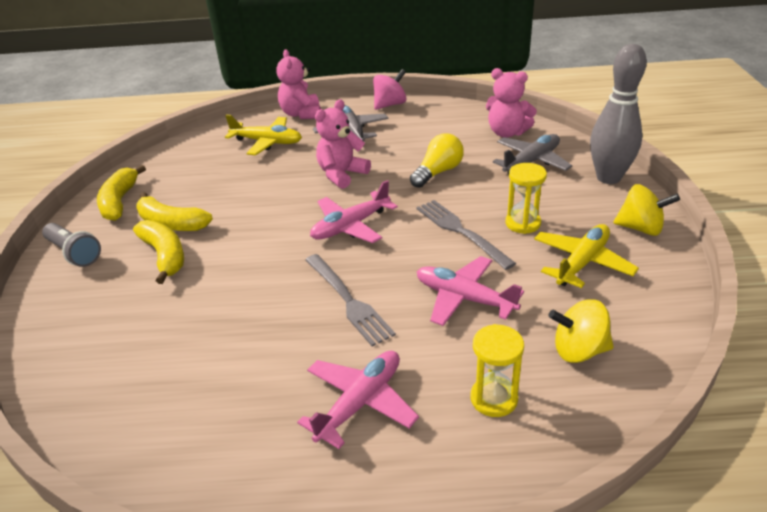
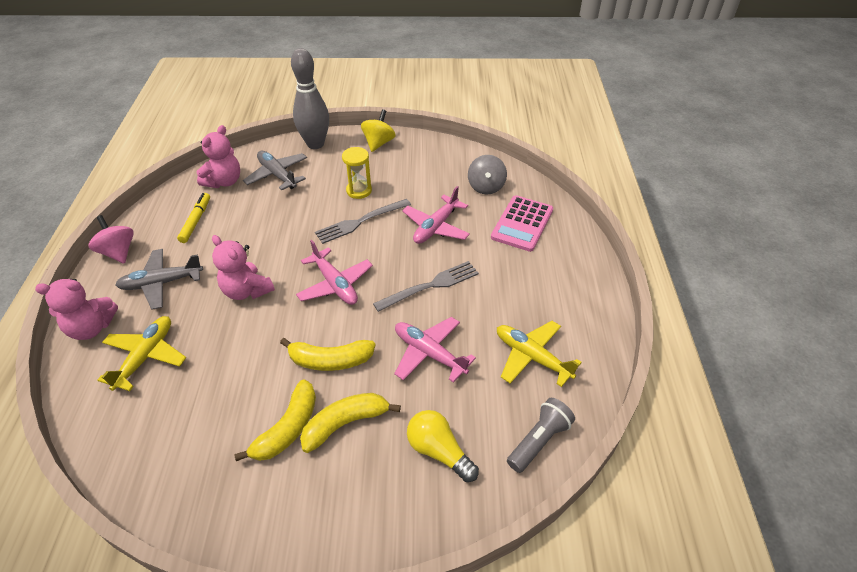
camera: 90 degrees left, 10 degrees up
(74, 253) = (319, 520): grey flashlight -> grey flashlight (539, 441)
(120, 201) = (221, 497): yellow banana -> yellow banana (330, 360)
(360, 403) = (527, 280): pink plane -> pink plane (429, 353)
(438, 172) = (271, 227): yellow light bulb -> yellow light bulb (439, 451)
(439, 130) = (196, 221): none -> yellow marker
(494, 398) = (522, 223): yellow hourglass -> pink calculator
(578, 350) = (486, 187): yellow spinning top -> grey spinning top
(582, 262) = (408, 172): yellow plane -> yellow plane (532, 357)

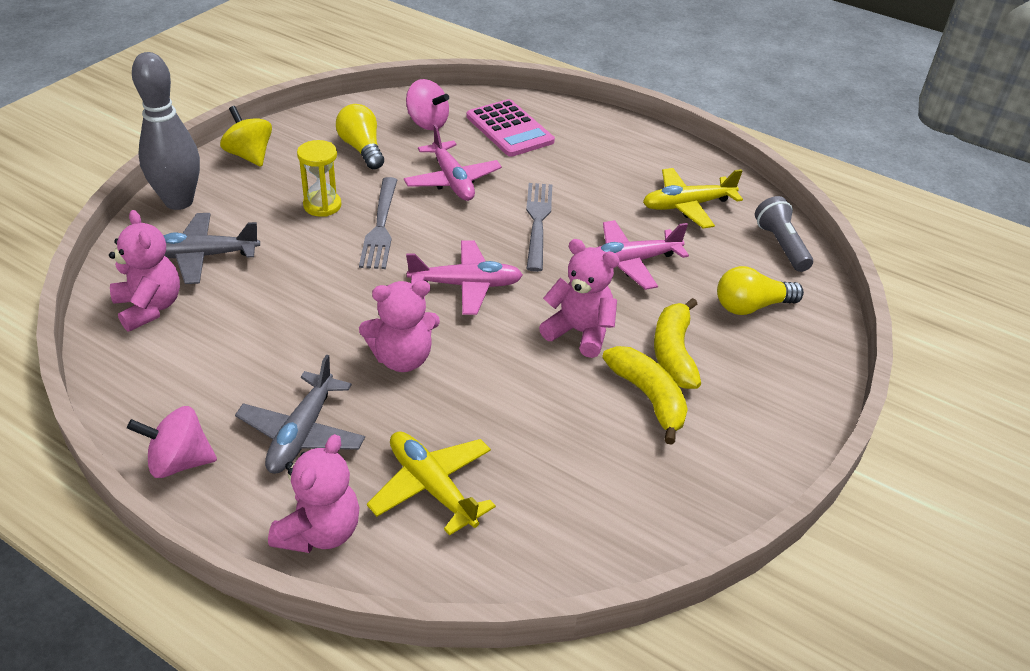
camera: 60 degrees left, 5 degrees down
(196, 221) = (205, 361): yellow marker -> none
(330, 360) = (579, 332): yellow banana -> pink teddy bear
(429, 176) = (362, 149): none -> yellow light bulb
(486, 187) = (427, 123): grey spinning top -> pink spinning top

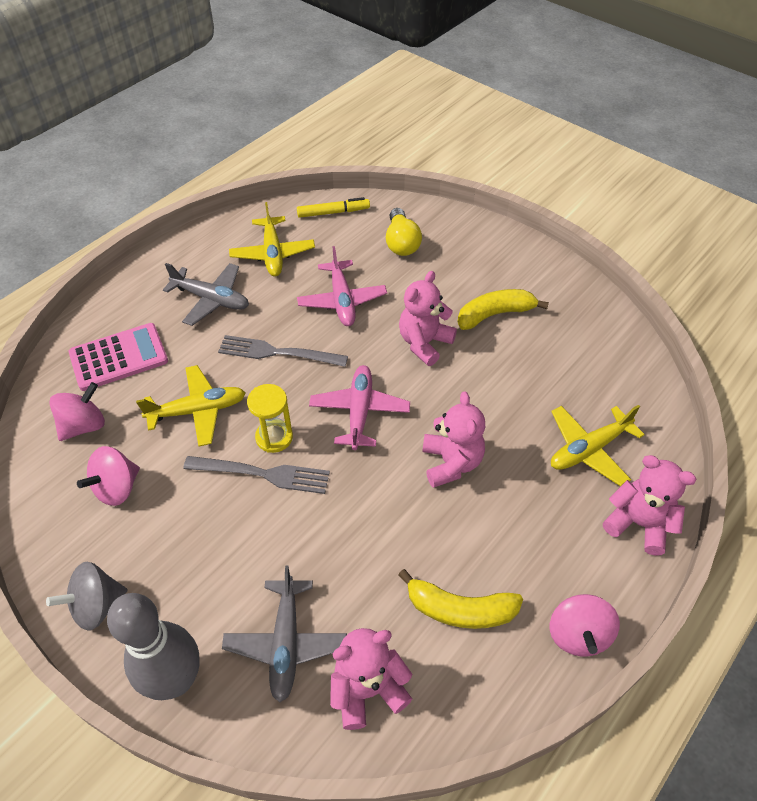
camera: 80 degrees left, 10 degrees up
(249, 155) = (97, 606): yellow spinning top -> grey spinning top
(302, 433) = (540, 538): grey plane -> grey plane (211, 299)
(322, 205) = (216, 526): yellow hourglass -> yellow hourglass (274, 437)
(362, 149) = (117, 488): yellow light bulb -> pink spinning top
(452, 181) = (198, 411): pink plane -> yellow plane
(673, 353) = (449, 293): yellow banana -> yellow banana (459, 609)
(781, 245) = (333, 212): grey flashlight -> yellow marker

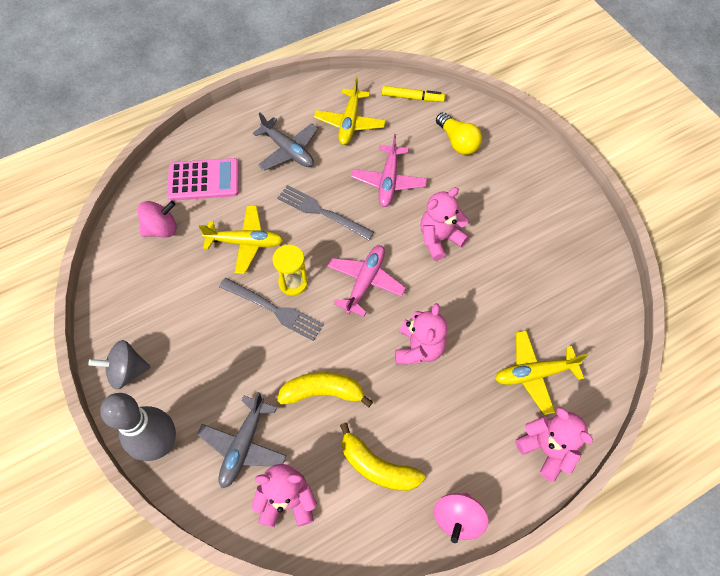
camera: 20 degrees right, 10 degrees up
(117, 488) = (168, 286): pink spinning top -> none
(401, 243) = (457, 142): yellow light bulb -> yellow light bulb turned 45 degrees counterclockwise
(495, 314) = (508, 231): yellow banana -> yellow banana (323, 392)

